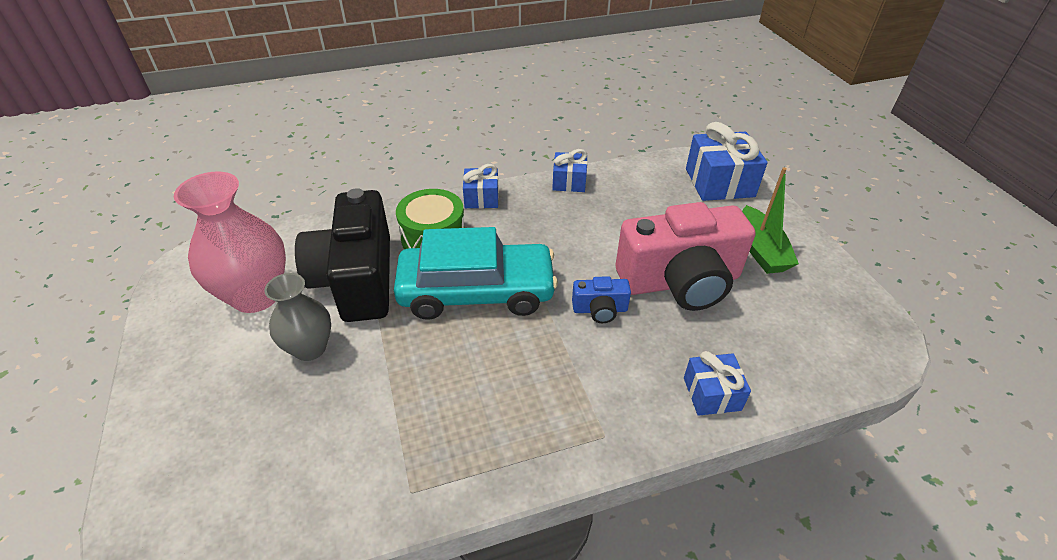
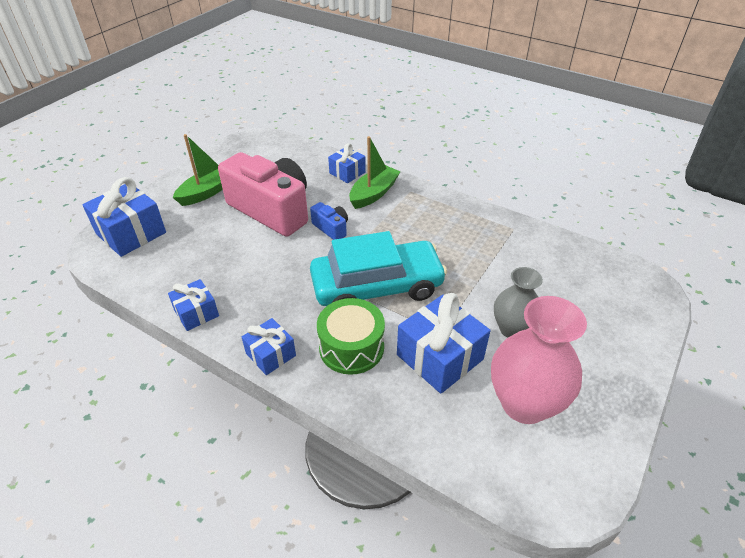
camera: 130 degrees left, 0 degrees up
(357, 279) = (439, 357): black camera -> blue gift
(476, 291) = (377, 286): turquoise car -> turquoise car turned 120 degrees clockwise
(635, 390) = (373, 193): none -> green boat

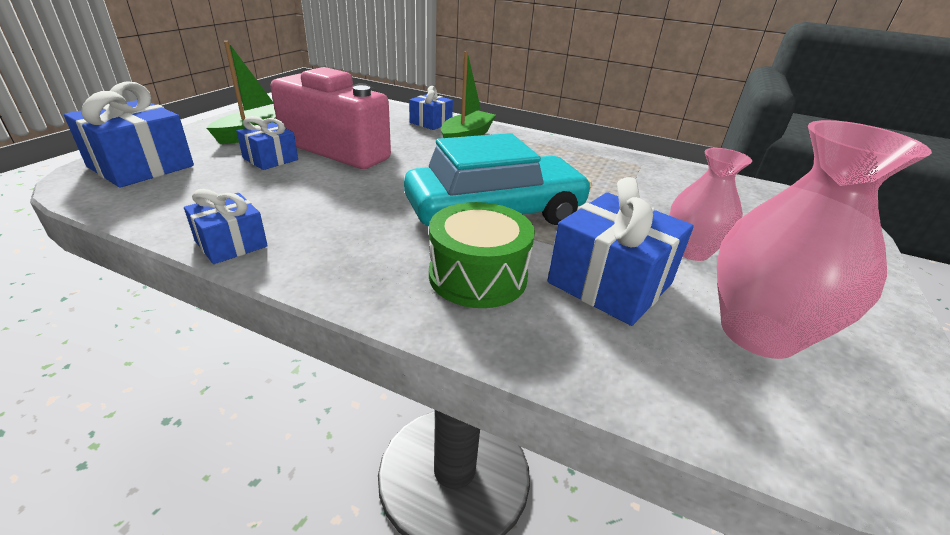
camera: 10 degrees left, 10 degrees down
(270, 354) = (353, 288): blue gift -> blue gift (270, 159)
(331, 228) = (421, 163): blue camera -> none
(512, 329) = (691, 251): grey vase -> pink vase

